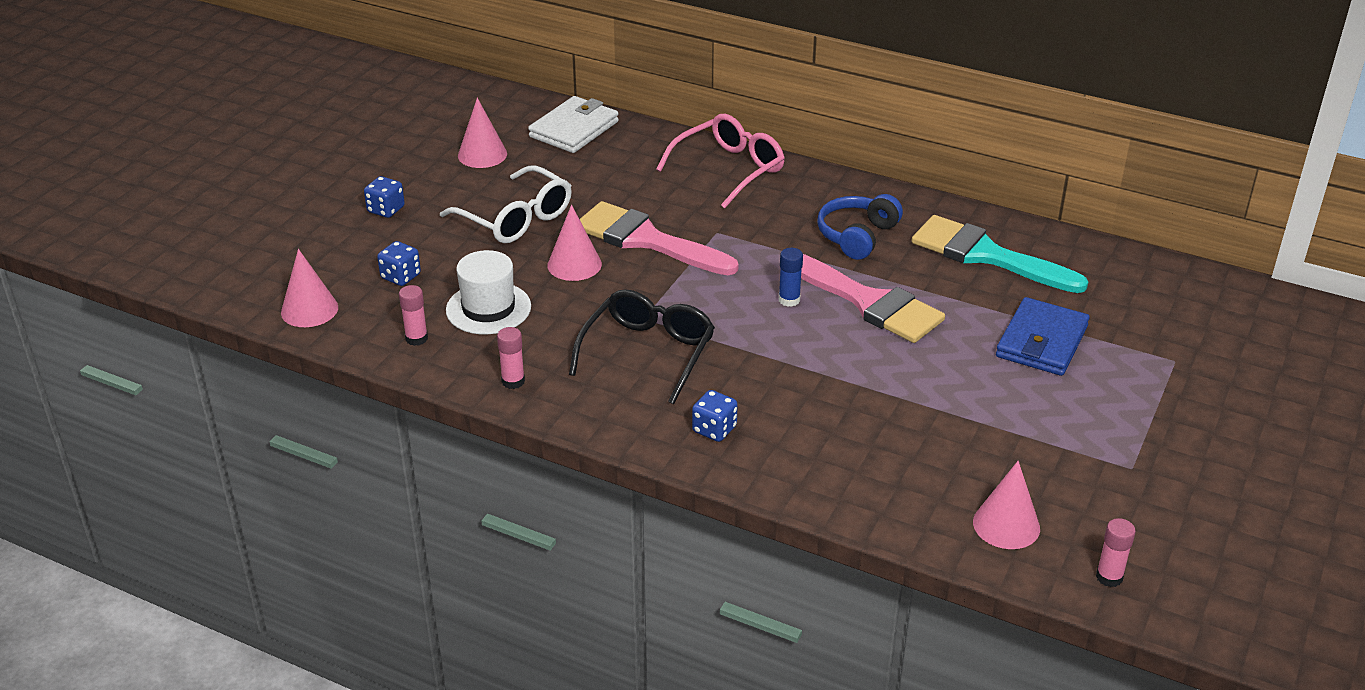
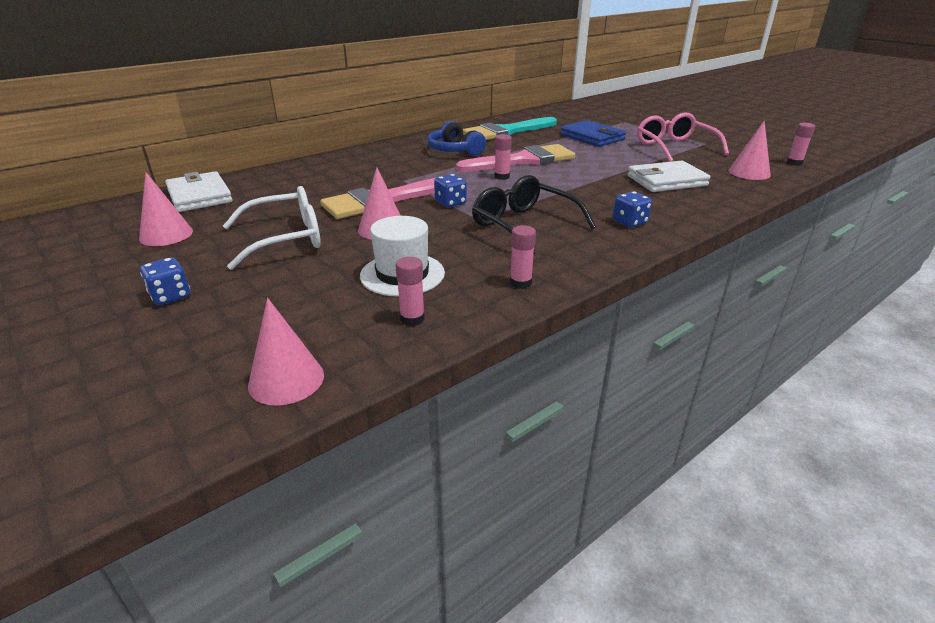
camera: 65 degrees left, 5 degrees down
(401, 276) = (298, 309): blue dice -> blue dice (450, 203)
(729, 169) = (336, 164): pink glasses -> pink glasses (674, 147)
(789, 300) = (502, 177): blue glue stick -> pink glue stick
(893, 443) = (666, 181): none -> white wallet

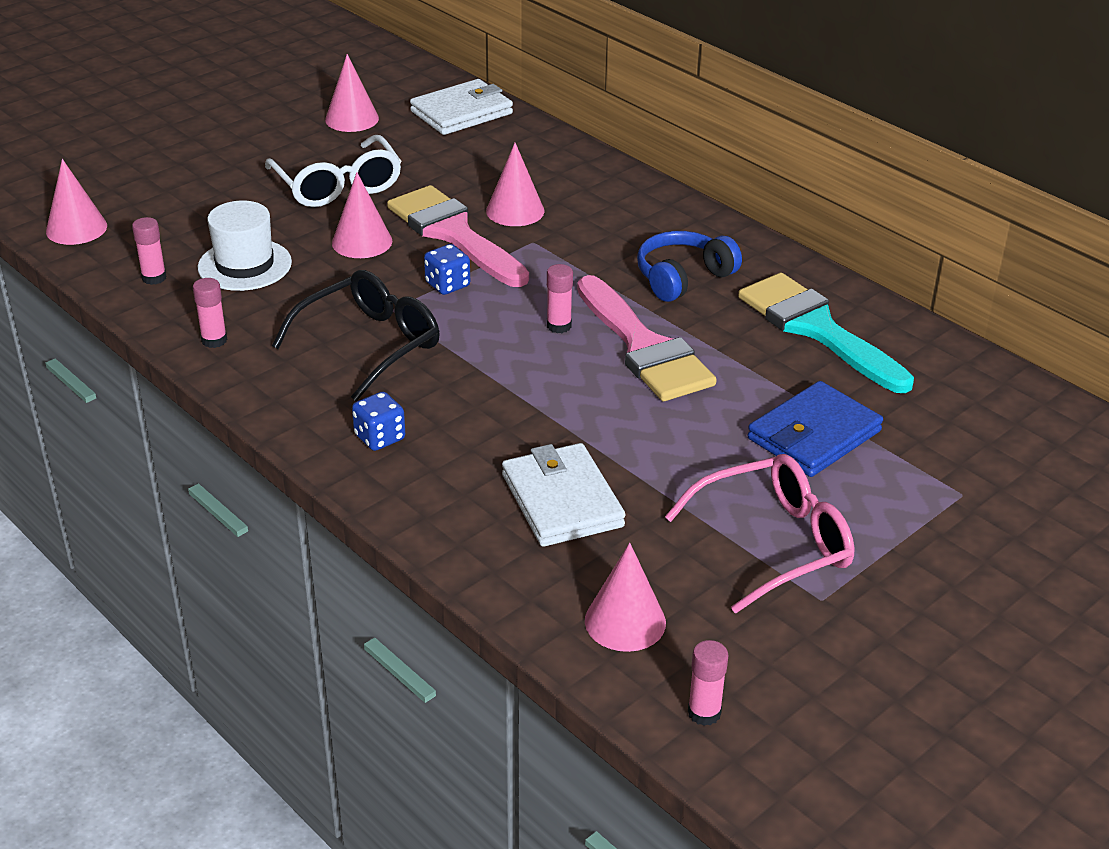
camera: 85 degrees right, 5 degrees up
(170, 296) = (219, 151): blue dice -> none
(361, 183) = (515, 211): none -> pink cone

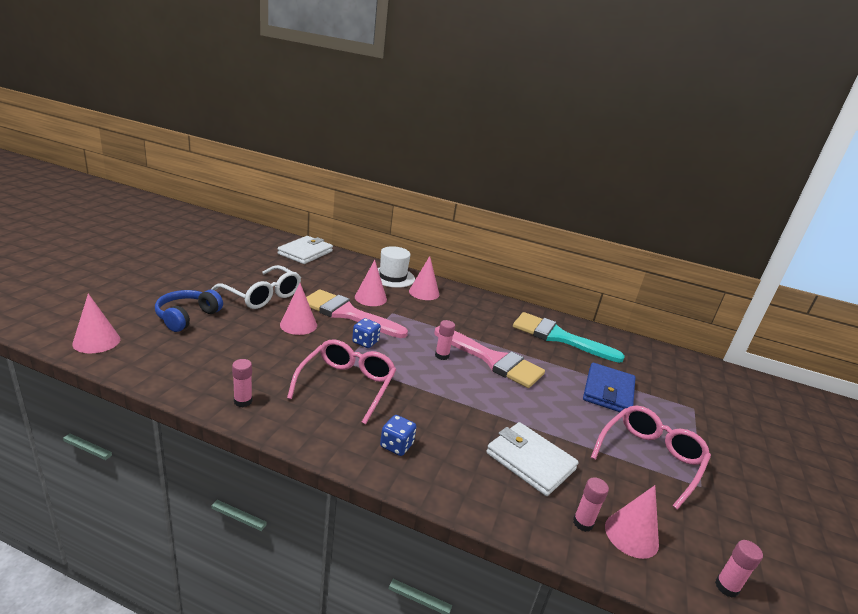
camera: 30 degrees left, 10 degrees down
(154, 278) = (174, 366): pink glue stick -> pink glue stick (583, 523)
(245, 265) = (233, 348): white hat -> white hat (392, 277)
(352, 119) = (246, 260): pink cone -> pink cone (424, 292)
(370, 344) = (347, 385): black glasses -> pink glasses
(683, 277) = (479, 321): blue headphones -> blue headphones (187, 317)

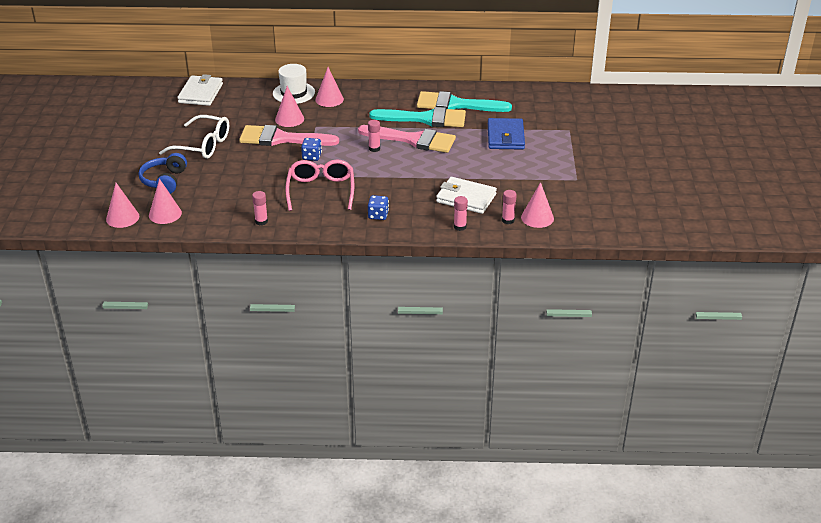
camera: 15 degrees left, 10 degrees up
(298, 325) = (252, 159): pink cone -> pink cone (165, 214)
(517, 341) = (425, 119): none -> turquoise brush
(650, 458) = (542, 173): pink glasses -> none
(726, 587) = (593, 225): pink glue stick -> pink glue stick (460, 227)

